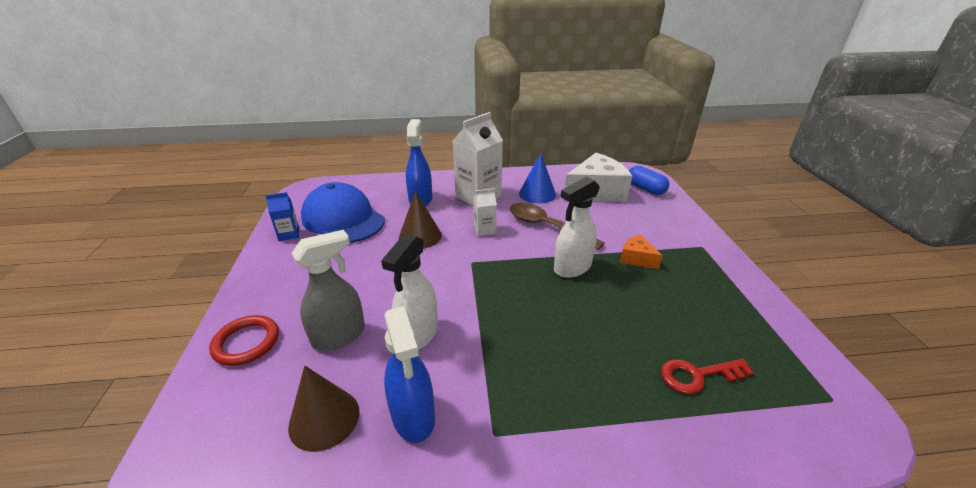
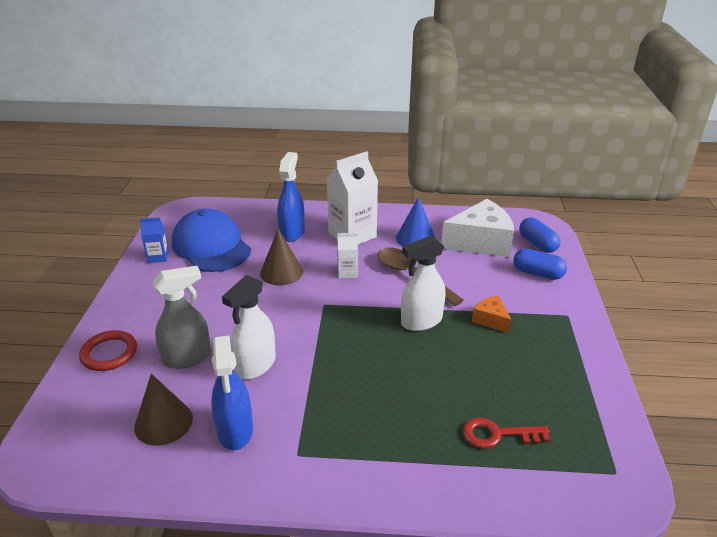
camera: 10 degrees right, 0 degrees up
(658, 213) = (538, 273): none -> blue capsule

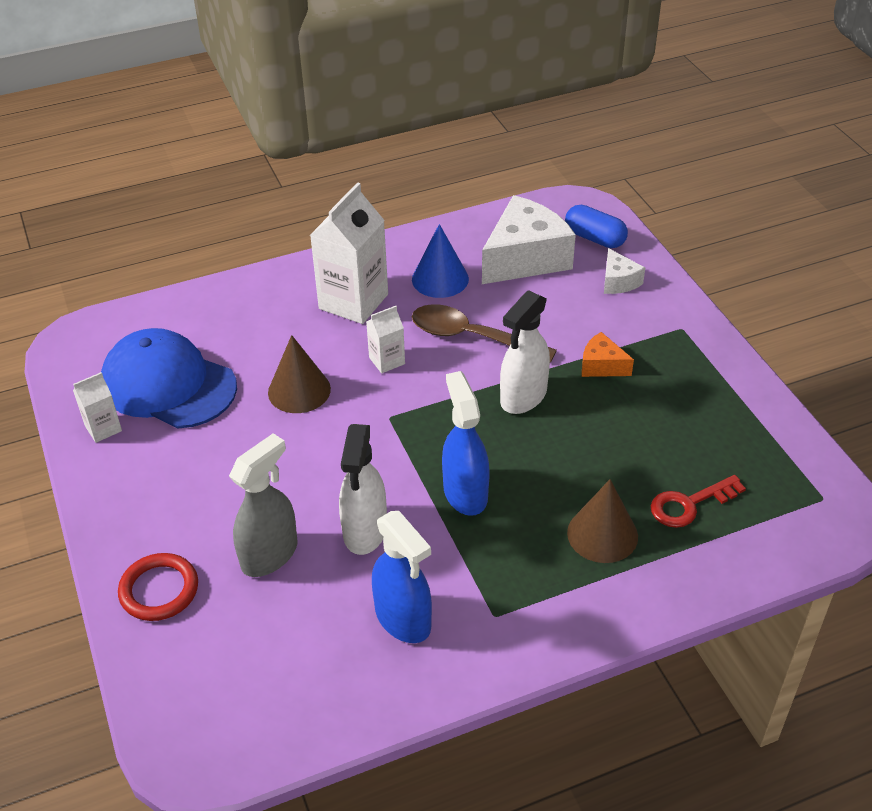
camera: 25 degrees left, 10 degrees up
(158, 257) = (103, 428): blue carton -> white carton
(163, 422) = (308, 645): brown cone -> brown cone (602, 534)
(292, 232) = (268, 325): blue spray bottle -> blue spray bottle (465, 493)
(538, 273) = (618, 281): blue capsule -> white cheese

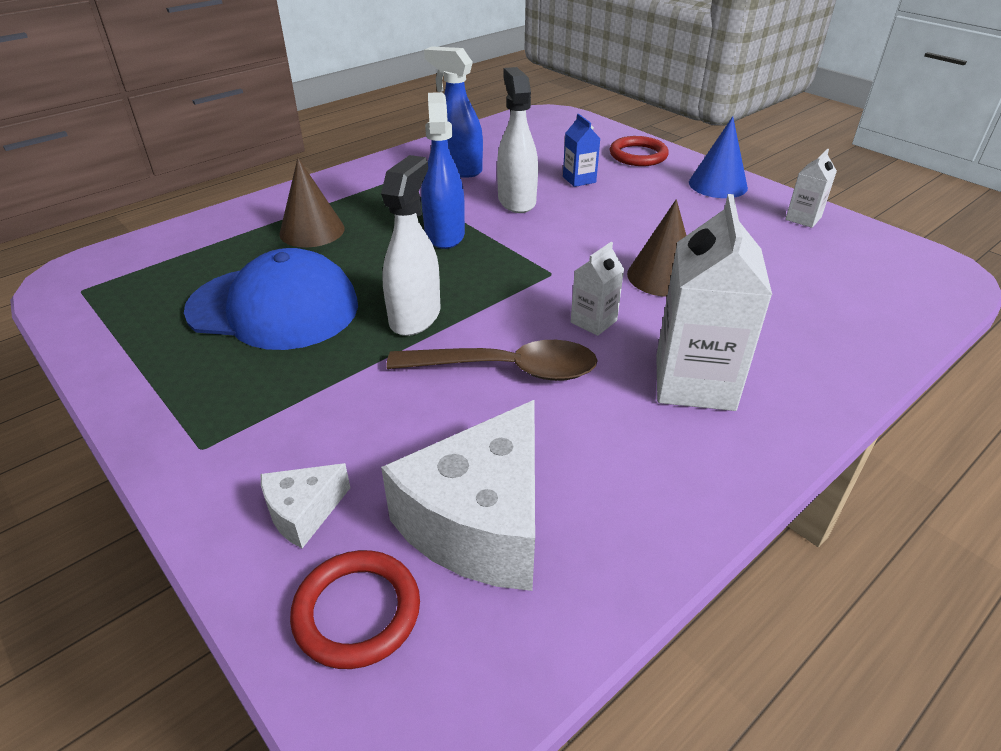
camera: 160 degrees right, 5 degrees down
(168, 385) = (794, 257): blue cap -> blue cap (274, 308)
(270, 554) = (579, 179): grey spray bottle -> blue carton
(440, 279) = (600, 446): blue cone -> blue cone (718, 185)
(465, 493) = (444, 234): blue spray bottle -> blue spray bottle turned 150 degrees counterclockwise
(595, 238) = (357, 612): blue capsule -> red ring
(602, 366) = (323, 369): orange cheese -> none
(618, 281) = (303, 512): white cheese -> white cheese turned 90 degrees counterclockwise
(689, 504) = (227, 262): red key -> none

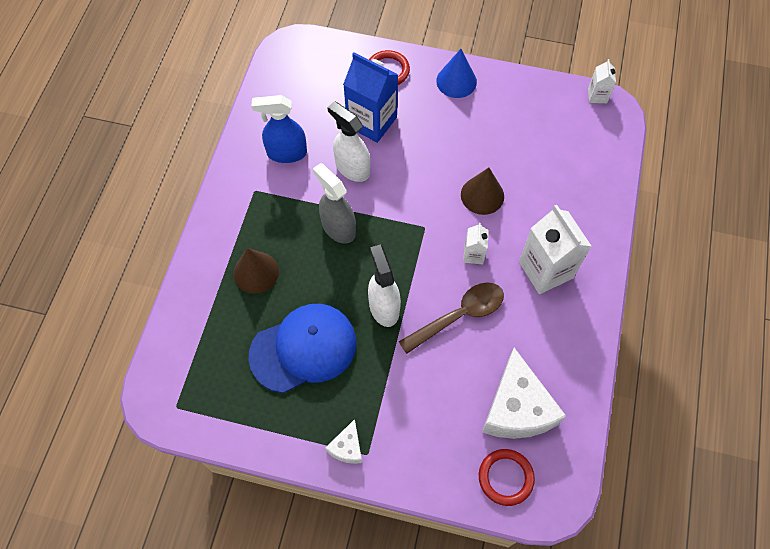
camera: 35 degrees left, 25 degrees up
(303, 512) = (445, 453): white cheese -> white cheese (347, 447)
(444, 234) = (338, 228): blue spray bottle -> grey spray bottle
(579, 179) = (372, 122): blue carton -> blue carton, size x2.00
(803, 218) = (521, 93): white carton -> white carton (597, 95)

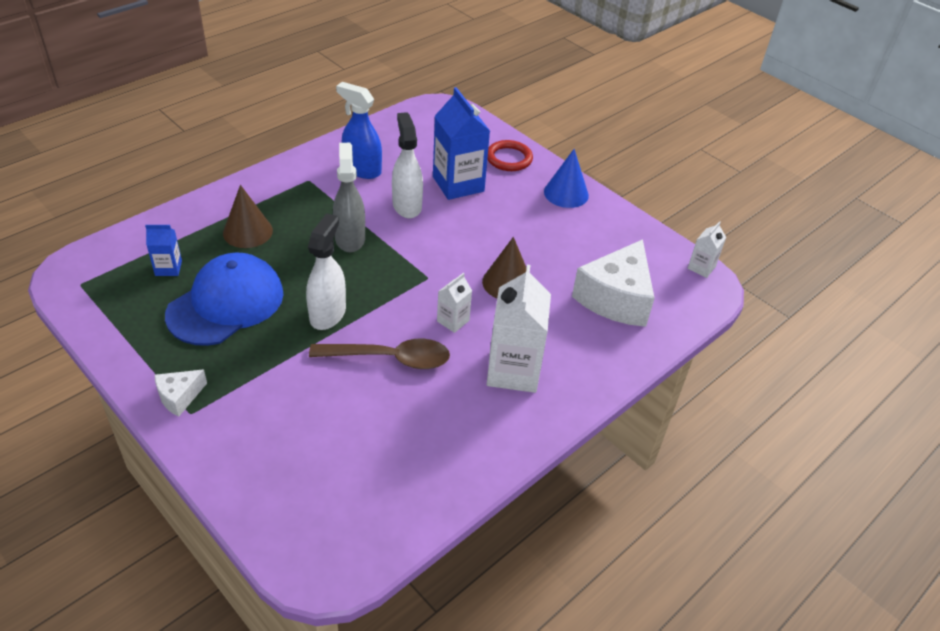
camera: 30 degrees right, 20 degrees down
(229, 346) = (168, 268): none -> blue carton
(303, 348) = (226, 304): blue cap -> blue cap turned 60 degrees counterclockwise
(505, 477) = (296, 515): red ring -> none
(516, 408) = (368, 464): white cheese -> white cheese (616, 298)

